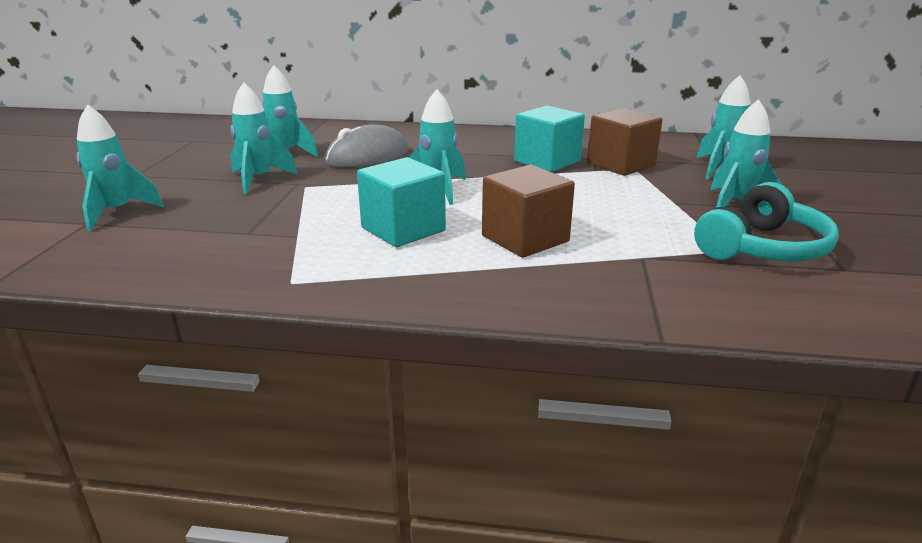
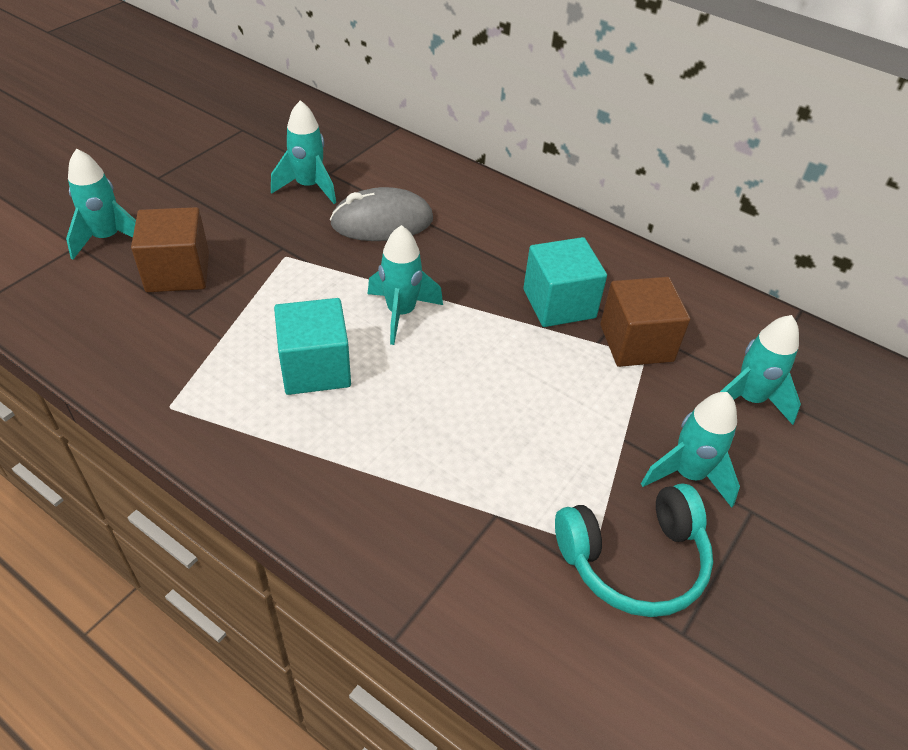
camera: 25 degrees right, 20 degrees up
(259, 180) = (253, 227): turquoise rocket -> none
(525, 239) = (411, 433): brown cube -> brown cube (178, 272)

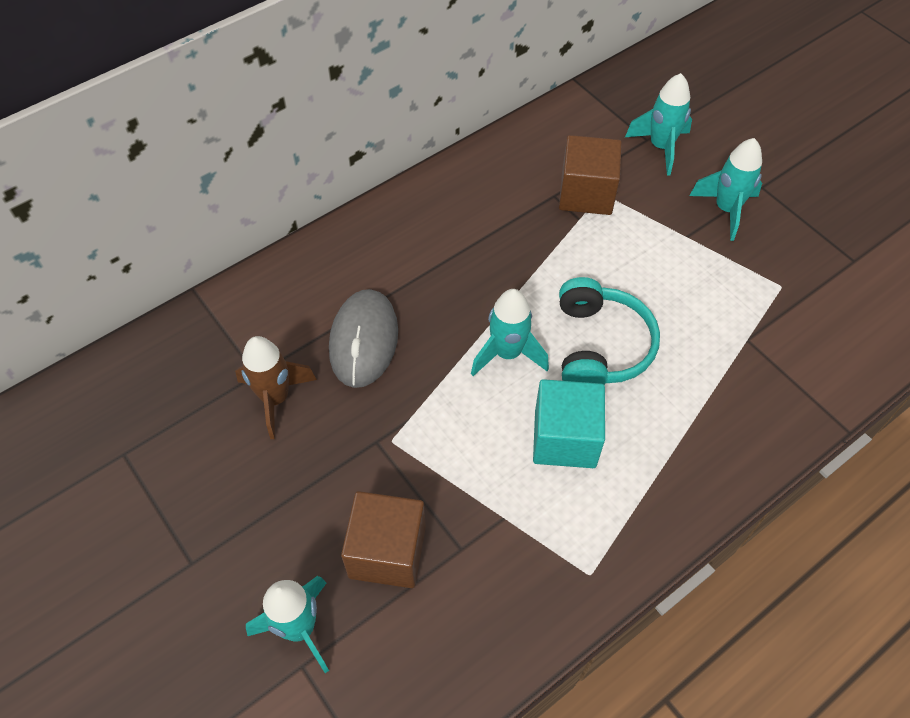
camera: 70 degrees left, 10 degrees up
(308, 187) = (275, 398): turquoise rocket -> brown rocket
(559, 303) = (526, 230): turquoise cube -> none
(634, 560) = (796, 267): turquoise headphones -> turquoise headphones (600, 346)

